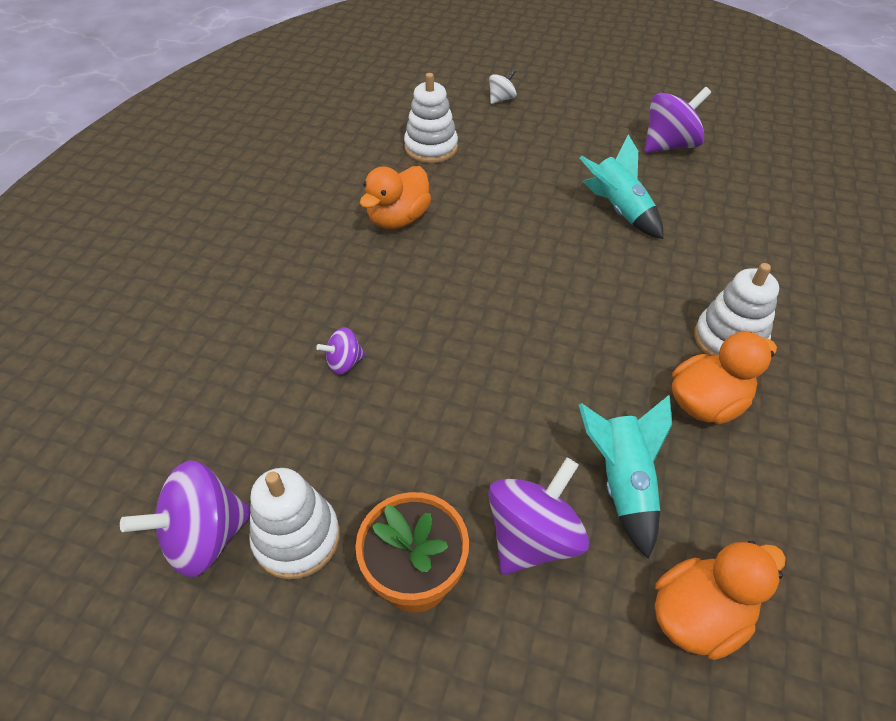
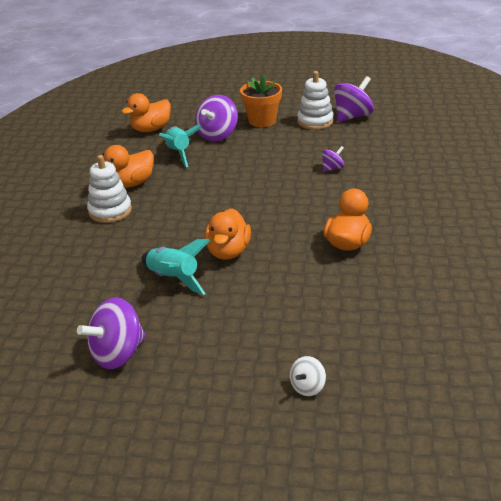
camera: 170 degrees right, 15 degrees down
(431, 148) = (355, 308): white stacking toy -> none
(549, 234) = (228, 251): none -> orange duck

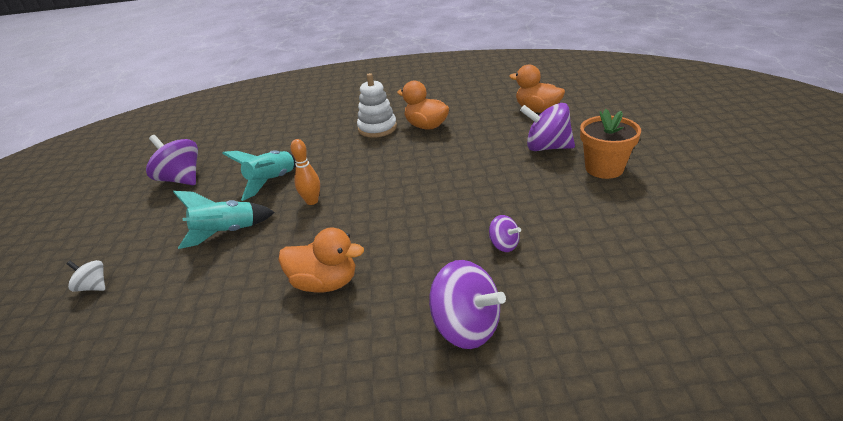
camera: 80 degrees right, 0 degrees up
(178, 153) = (494, 135): turquoise rocket -> turquoise rocket (226, 233)
(228, 251) = (312, 201): orange duck -> orange bowling pin
(315, 121) = (633, 209): white stacking toy -> none
(352, 116) = (678, 242): purple spinning top -> purple spinning top (466, 327)

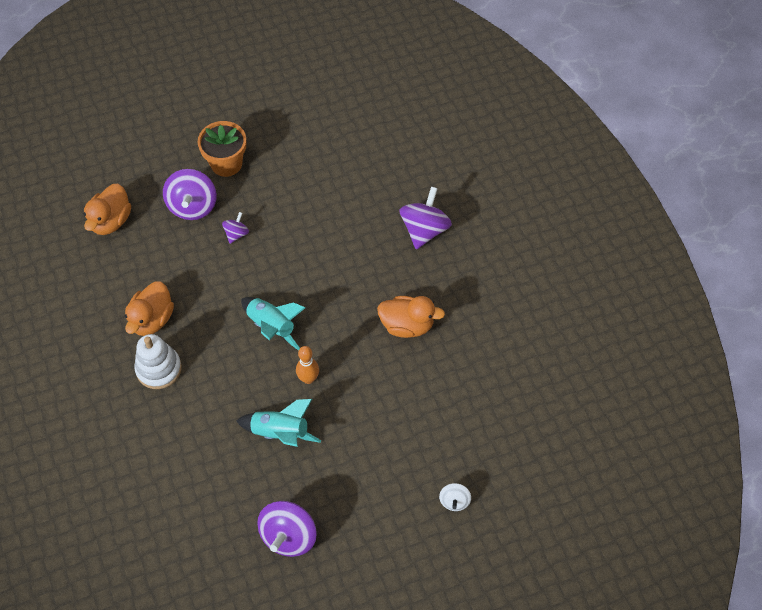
camera: 110 degrees left, 25 degrees up
(226, 233) = (367, 431): turquoise rocket -> turquoise rocket (272, 326)
(325, 283) = (407, 325): orange duck -> orange duck turned 105 degrees clockwise
(503, 245) = (341, 221): purple spinning top -> purple spinning top (236, 234)

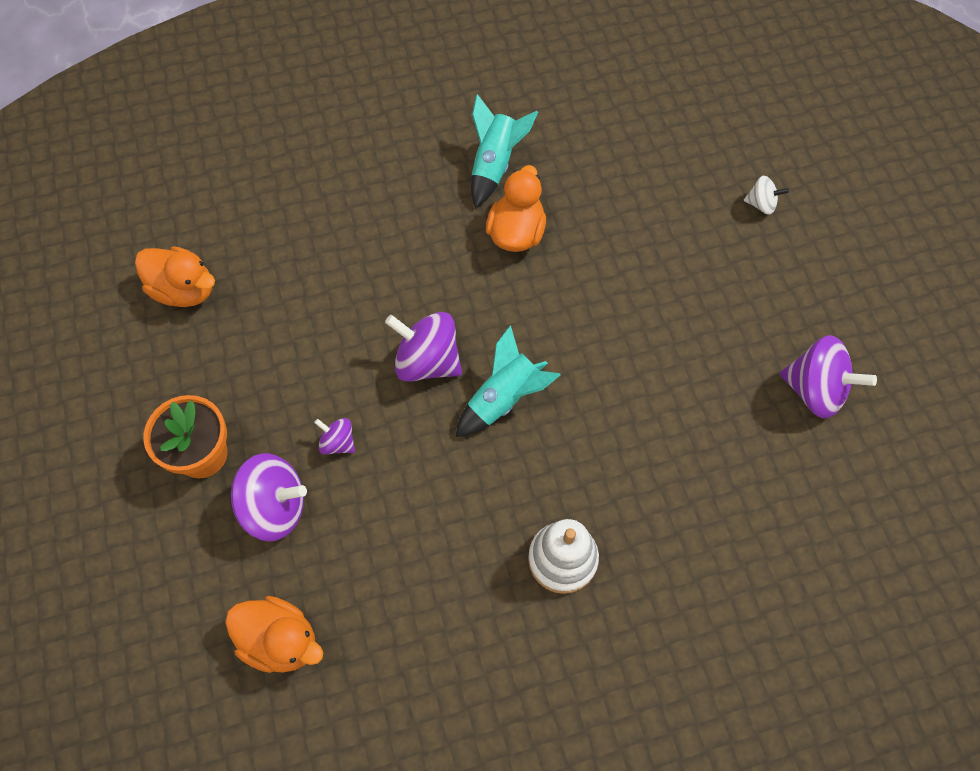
camera: 85 degrees left, 5 degrees up
(152, 319) = (476, 570): orange duck -> orange duck (184, 290)
(280, 432) = (669, 394): turquoise rocket -> turquoise rocket (494, 165)
(308, 379) = (589, 355): orange bowling pin -> none
(424, 230) = (370, 200): purple spinning top -> purple spinning top (427, 361)

